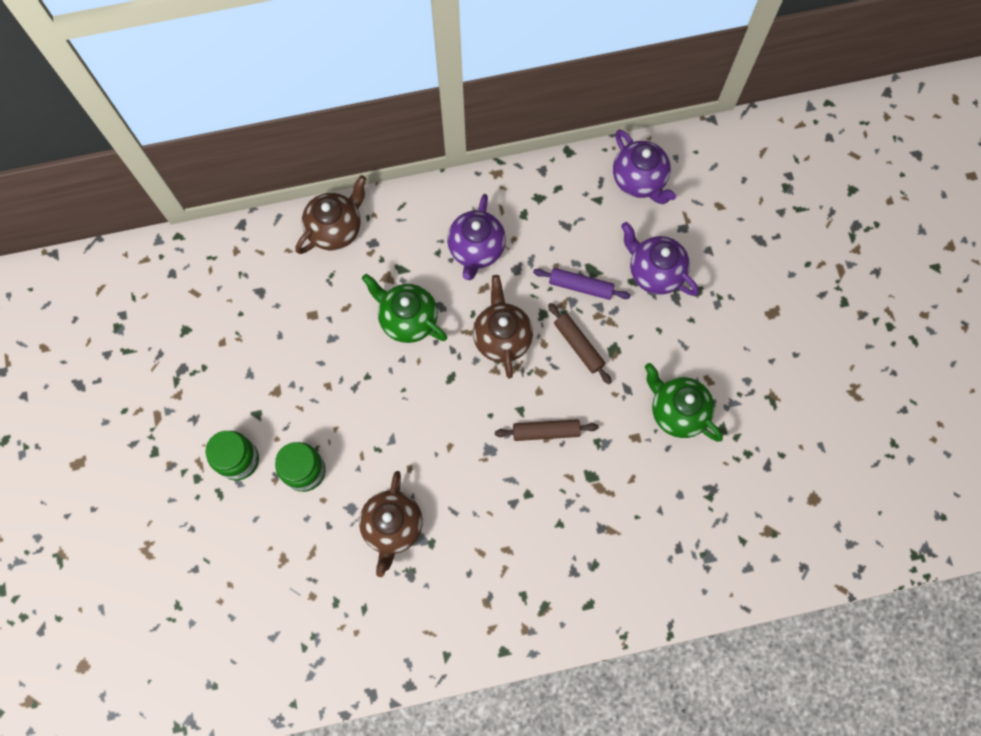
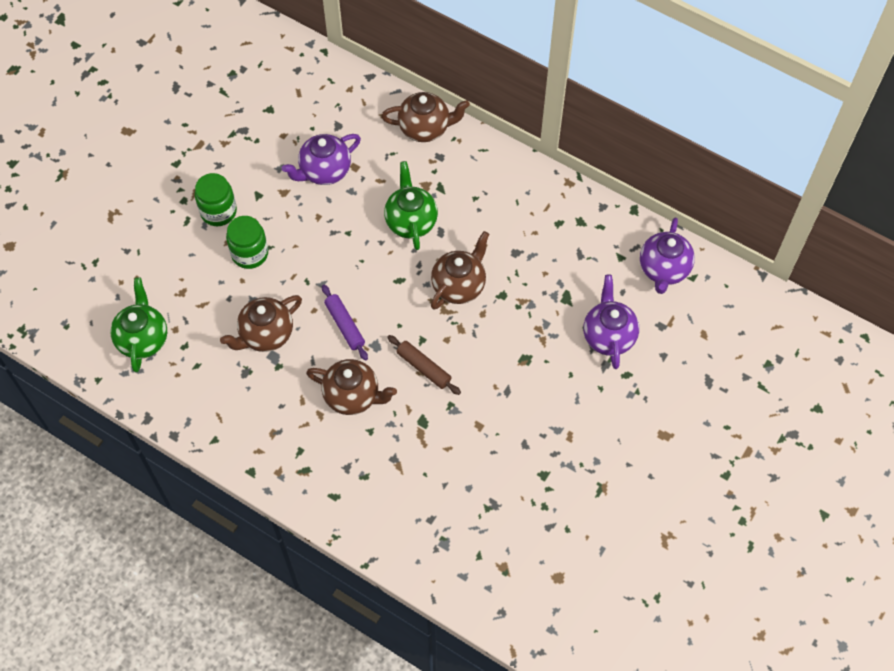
camera: 45 degrees right, 10 degrees down
(476, 250) = (502, 218): purple teapot -> purple teapot (324, 171)
(516, 509) = (352, 396): none -> brown teapot
(578, 345) = (504, 335): brown rolling pin -> none
(581, 286) = (547, 300): purple rolling pin -> purple rolling pin (345, 325)
(677, 411) = (525, 435): green teapot -> green teapot (143, 339)

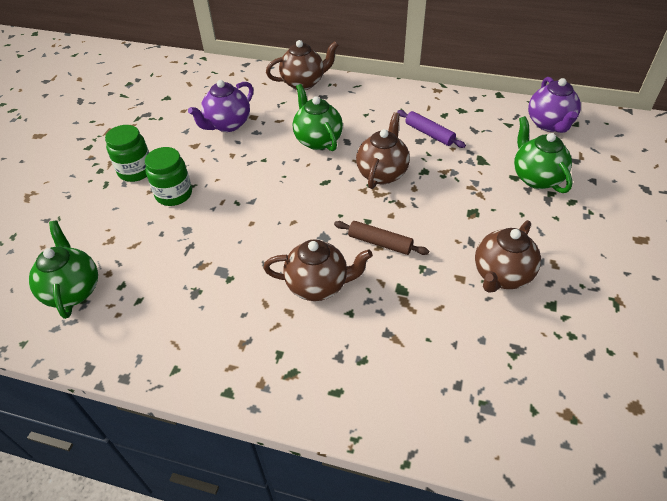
camera: 15 degrees left, 15 degrees down
(266, 334) = (208, 254): brown teapot -> brown teapot (501, 275)
(345, 325) = (287, 227): purple rolling pin -> purple rolling pin (429, 134)
(608, 336) = (536, 178): purple teapot -> green teapot

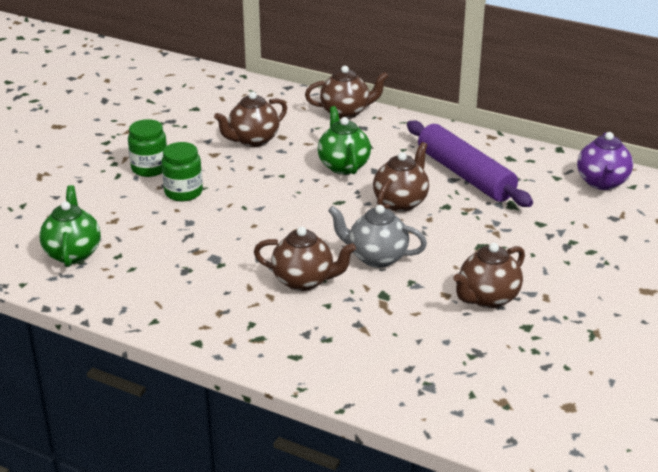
camera: 10 degrees right, 15 degrees down
(227, 124) = (253, 140): purple teapot -> brown teapot
(380, 243) = (376, 257): brown rolling pin -> grey teapot
(429, 134) = (465, 175): purple rolling pin -> purple rolling pin, size x2.05
(536, 178) = (563, 227): green teapot -> none

